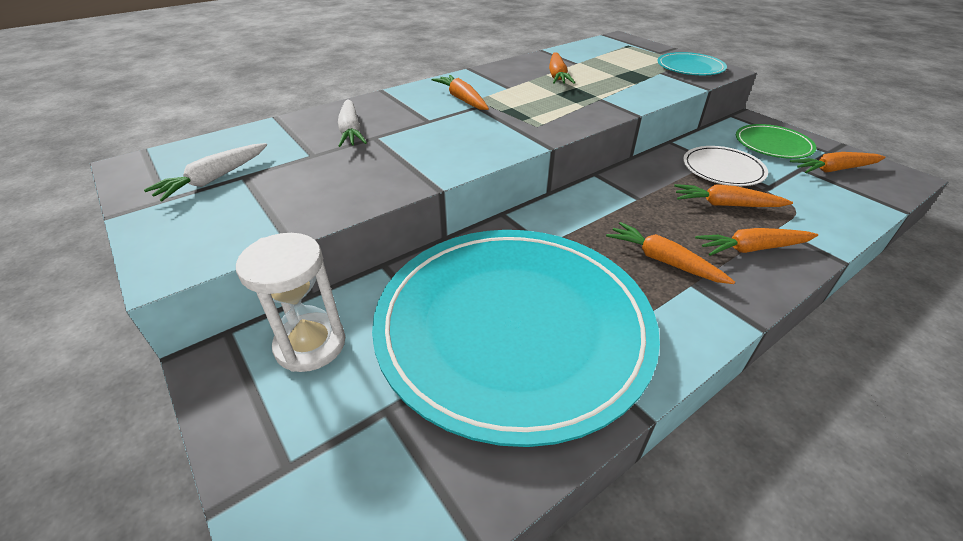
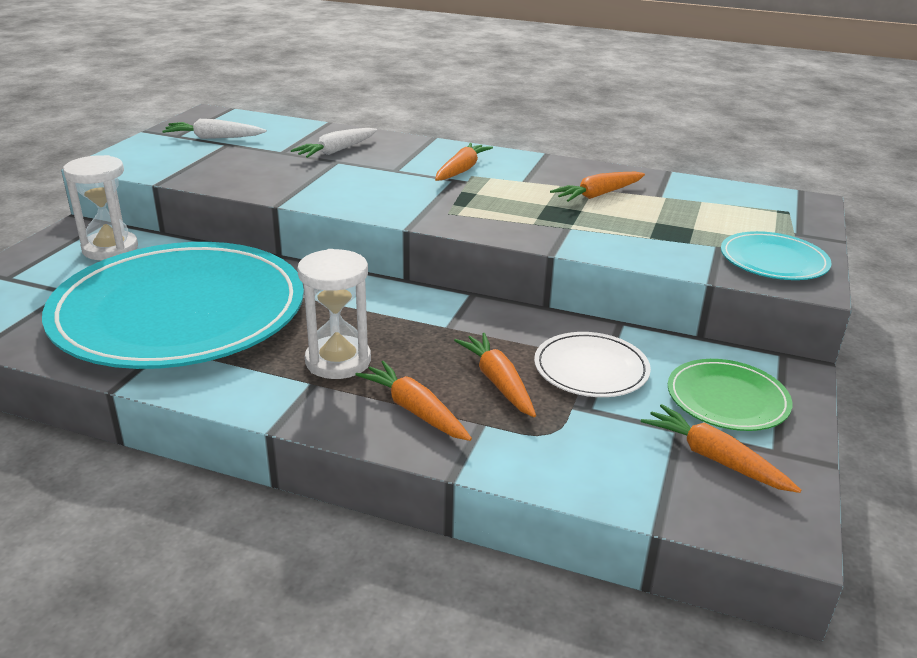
camera: 55 degrees right, 10 degrees down
(663, 261) = (338, 361): orange carrot -> white hourglass

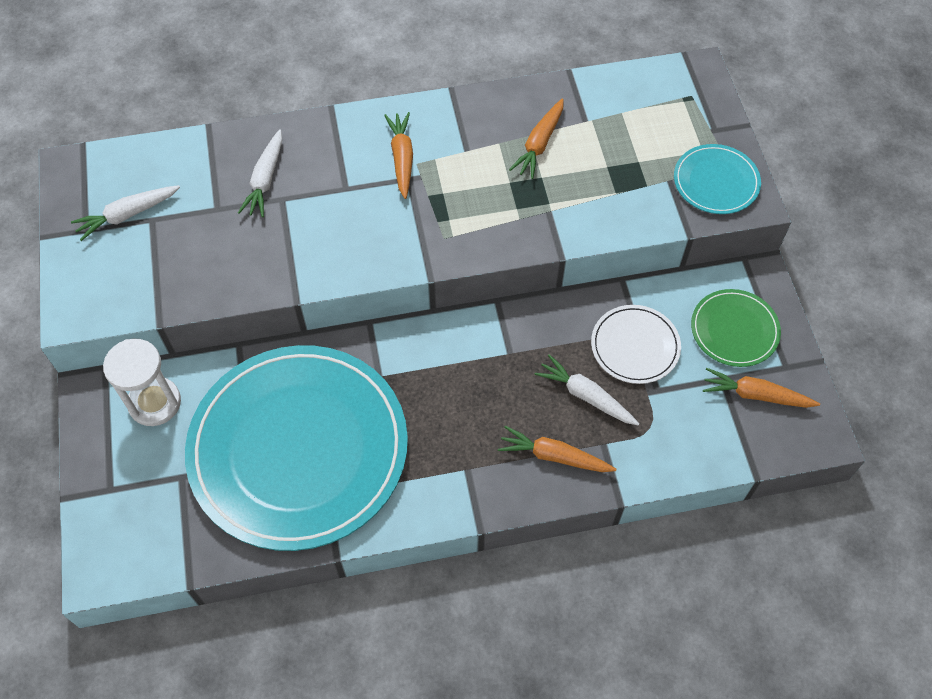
camera: 30 degrees left, 30 degrees up
(338, 361) = (464, 436): white hourglass -> none
(498, 382) = (586, 396): orange carrot -> white carrot

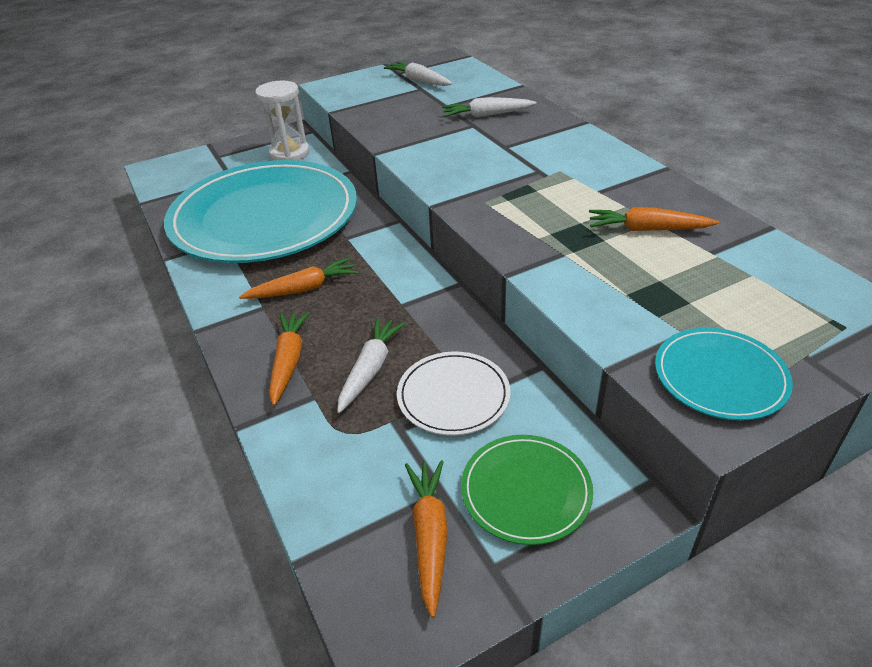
camera: 75 degrees right, 20 degrees down
(402, 158) = (559, 163): orange carrot -> orange carrot (303, 289)

